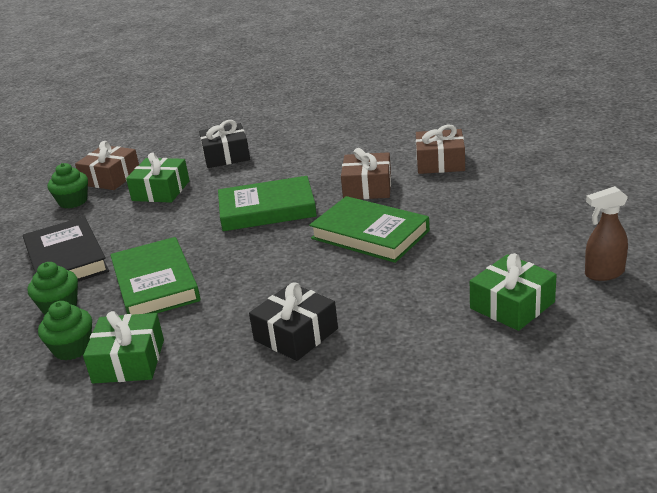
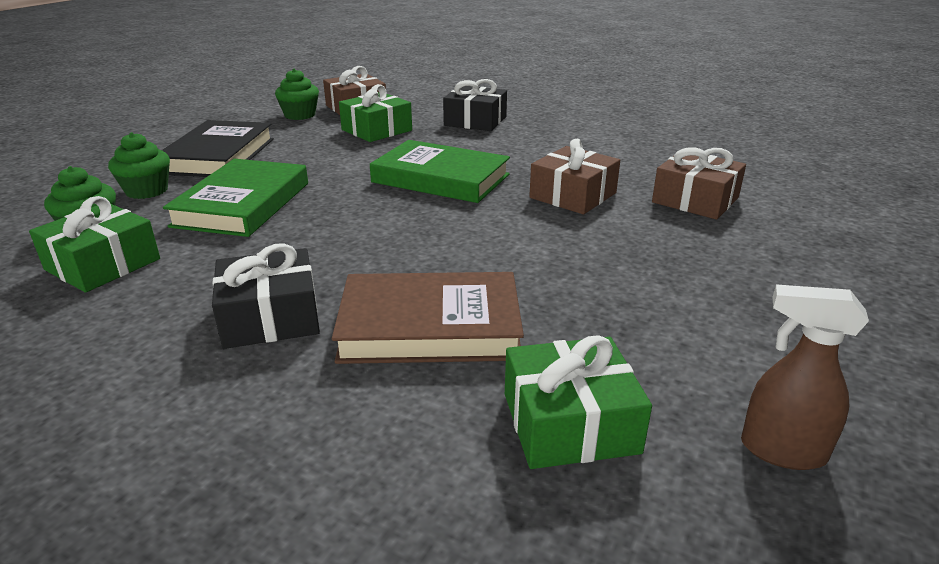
camera: 30 degrees right, 0 degrees up
(370, 234) = (507, 244): green book -> none
(391, 297) = (430, 326): none -> brown book

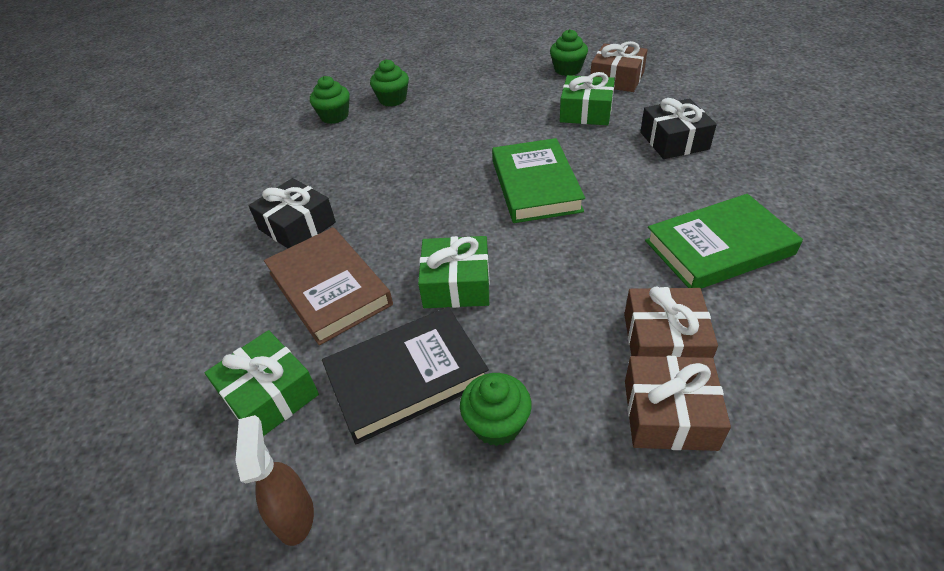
camera: 60 degrees right, 15 degrees up
(103, 264) = (305, 144): green gift -> green gift (456, 284)
(218, 156) = (463, 88): black book -> black book (406, 377)
(243, 204) = (409, 138): green book -> green book (719, 248)
(573, 195) = (583, 263): brown gift -> brown gift (669, 414)
(730, 291) = (497, 424): none -> green cupcake

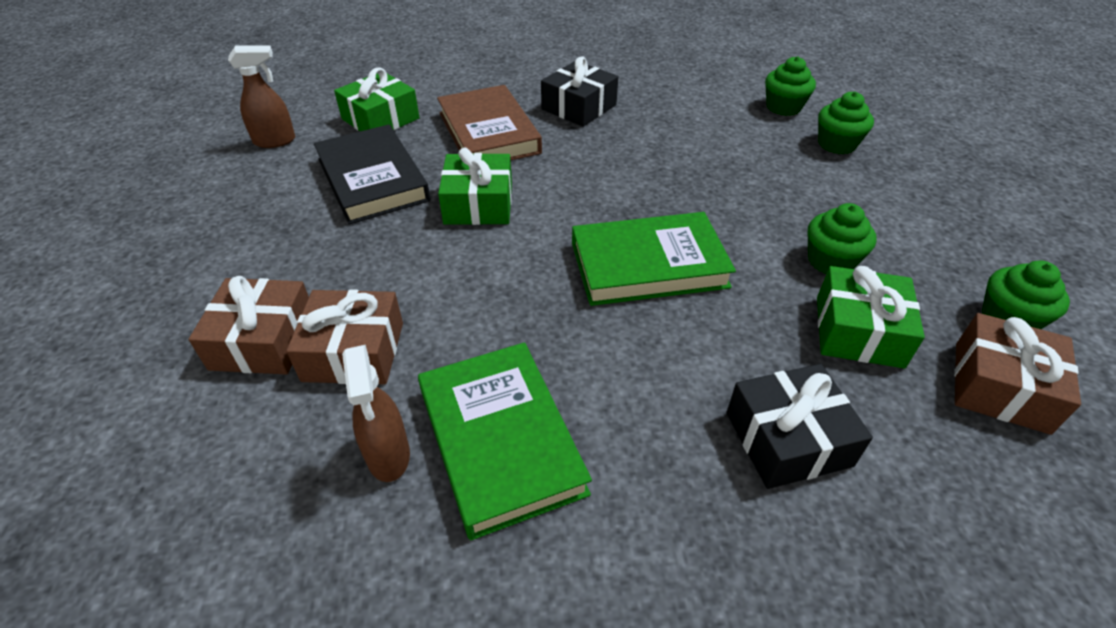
camera: 85 degrees right, 0 degrees up
(329, 288) = (489, 133): brown book -> brown book turned 75 degrees counterclockwise
(497, 424) = (304, 228): green cupcake -> green cupcake (830, 261)
(754, 301) = (388, 456): none -> brown spray bottle

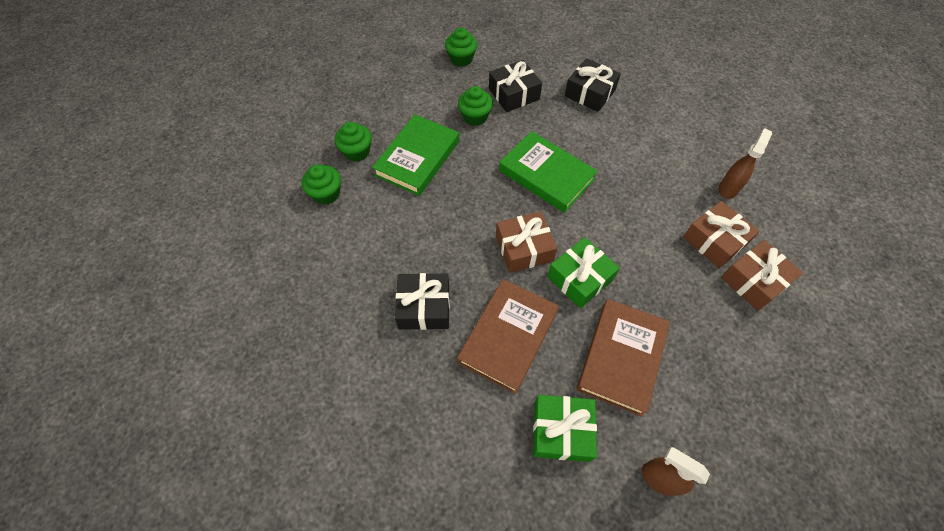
camera: 130 degrees left, 15 degrees up
(373, 179) = (621, 357): black book -> brown book
(500, 440) = (683, 162): green book -> green book (417, 158)
(858, 331) = (514, 94): green gift -> black gift
(1000, 387) = (504, 53): brown gift -> brown gift (524, 248)

